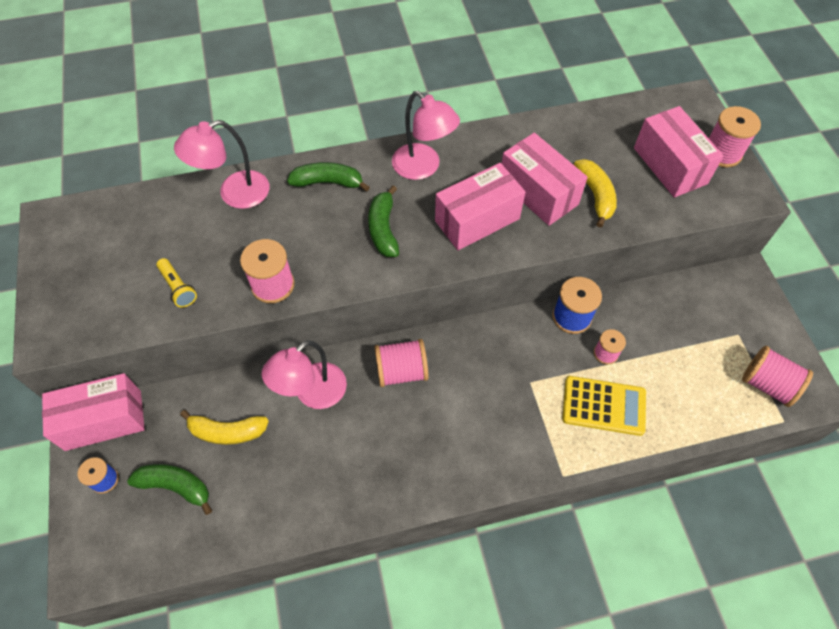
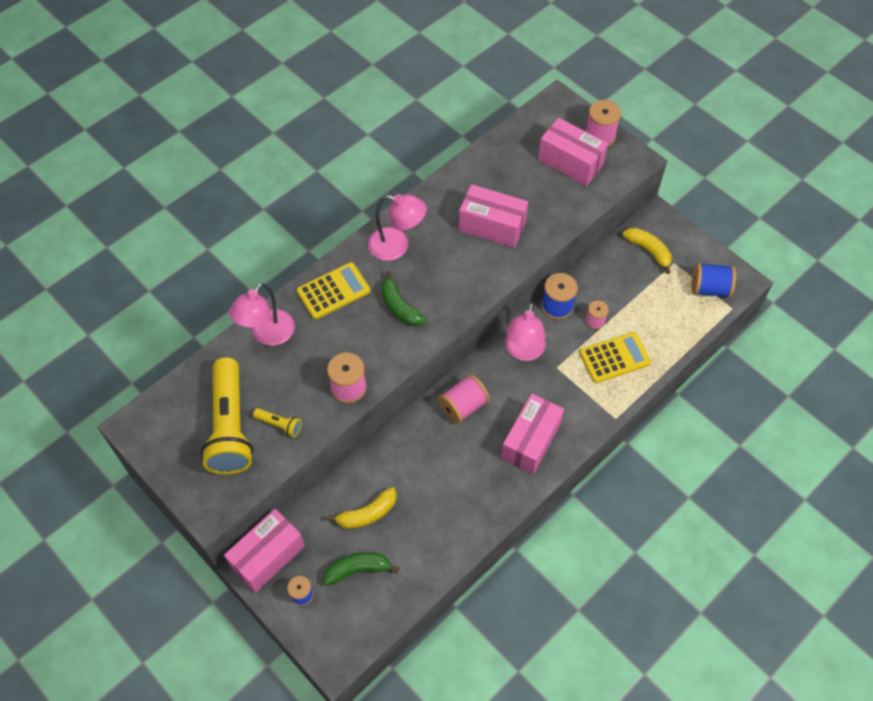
camera: 30 degrees left, 0 degrees up
(131, 265) = (230, 427): none -> yellow flashlight
(312, 393) = (410, 455): pink lamp -> pink lamp (523, 351)
(328, 182) = (333, 291): green banana -> yellow calculator
(477, 220) = (462, 267): pink box -> pink box (531, 441)
(595, 196) = (533, 209): yellow banana -> yellow banana (649, 251)
(767, 384) = (709, 288): pink spool -> blue spool

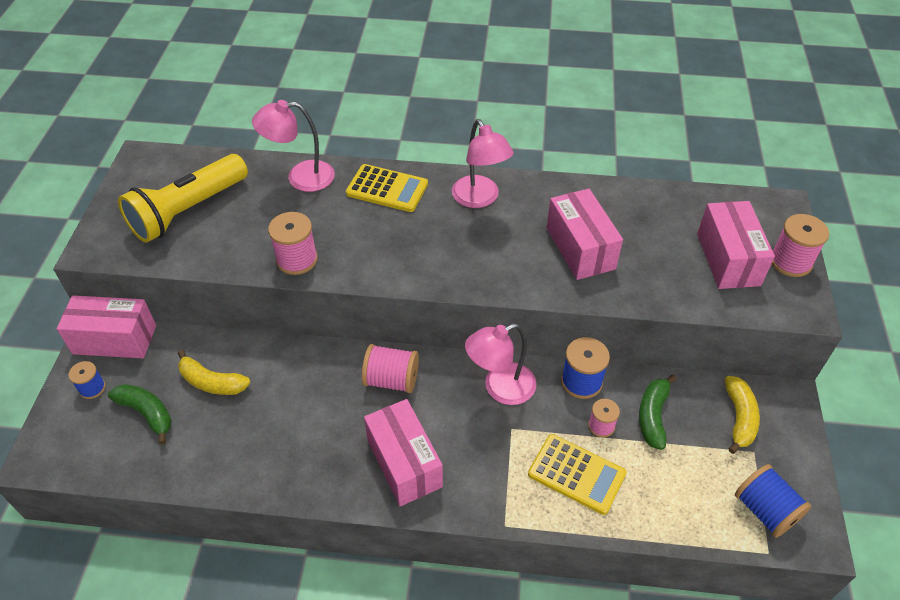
camera: 50 degrees right, 10 degrees down
(279, 425) = (216, 239): yellow flashlight -> none
(399, 307) = (417, 240): green banana -> green banana (653, 416)
(531, 441) = (404, 463): pink box -> pink box turned 75 degrees clockwise

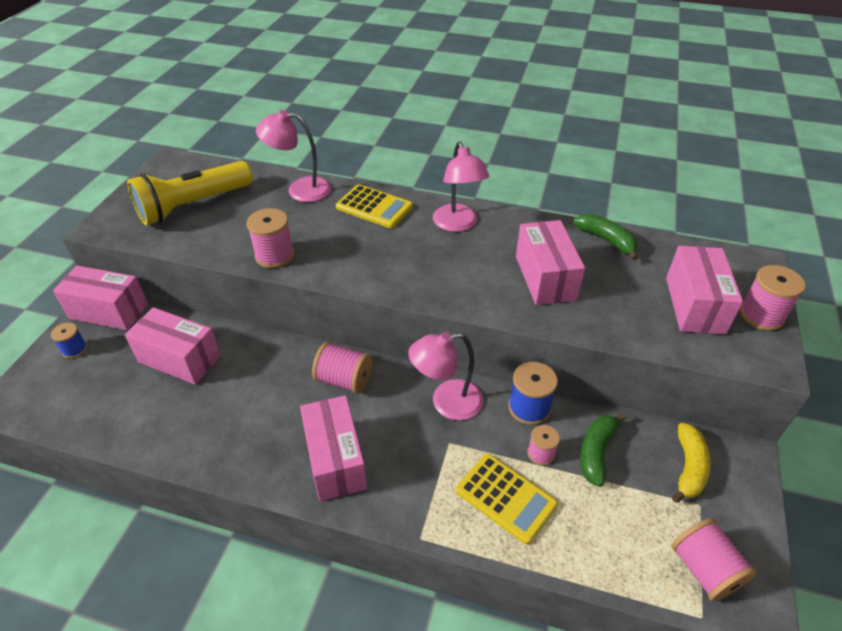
camera: 10 degrees right, 5 degrees down
(147, 413) = (114, 378): green banana -> green banana (606, 240)
(212, 382) = (179, 359): yellow banana -> pink box
(765, 510) = (704, 569): blue spool -> pink spool

